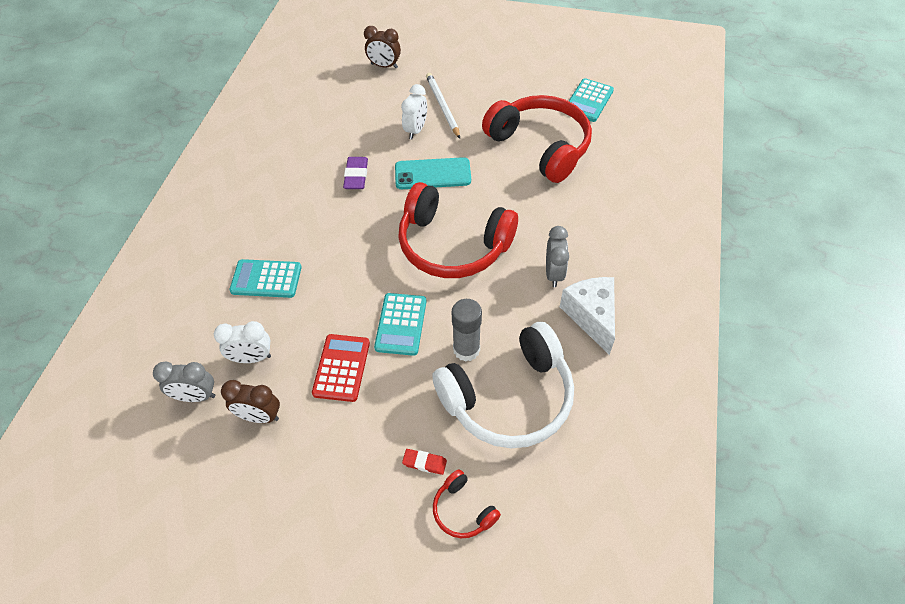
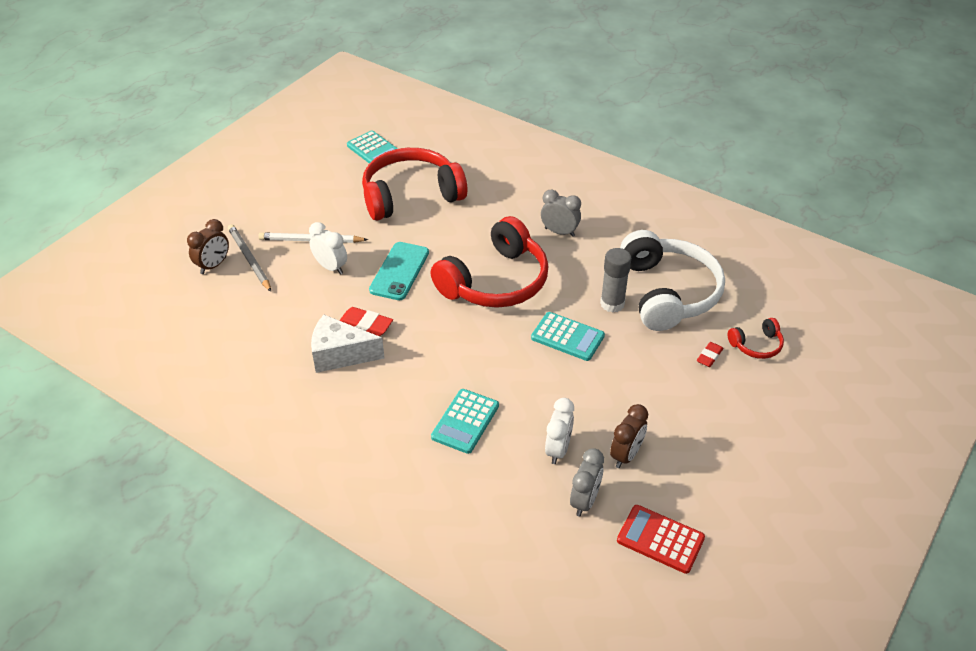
camera: 70 degrees left, 10 degrees down
(341, 368) = (597, 387): red calculator -> red calculator (660, 539)
(356, 176) = (365, 325): purple eraser -> red eraser
(401, 81) = (249, 259): none -> grey pencil
(591, 316) = (612, 226): white cheese -> white cheese (340, 355)

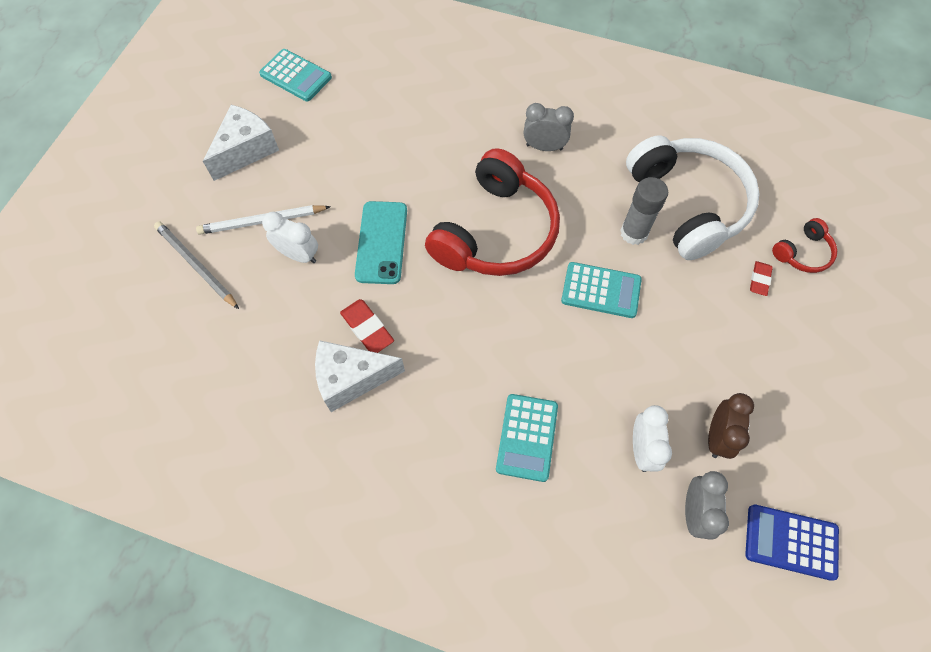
camera: 15 degrees left, 20 degrees up
(213, 265) = (154, 285): brown clock -> none
(316, 192) = (246, 150): none -> white cheese
(365, 325) = (367, 328): red eraser -> red eraser turned 45 degrees clockwise
(411, 195) = (359, 131): red headphones -> none
(660, 539) = (790, 542): red calculator -> blue calculator

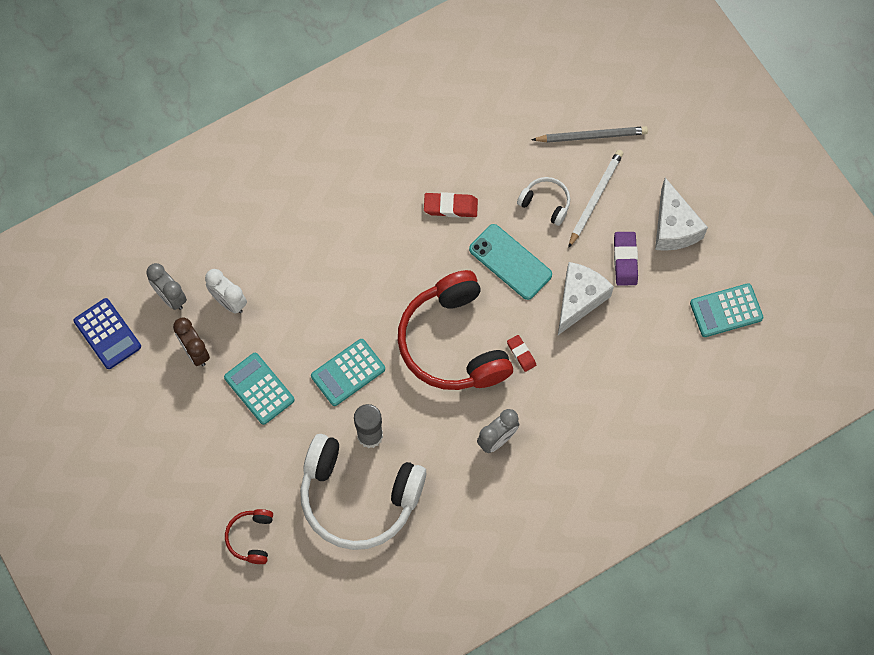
camera: 130 degrees right, 5 degrees up
(299, 255) = (545, 203): white clock -> white headphones
(306, 163) = (625, 260): none -> purple eraser
(351, 379) = (423, 174): white cheese -> white cheese (579, 299)
(527, 437) = (296, 243): turquoise calculator -> turquoise calculator (259, 389)
(759, 280) = (260, 485): red eraser -> red eraser (521, 354)
(790, 542) = (107, 334): blue calculator -> blue calculator turned 90 degrees clockwise

